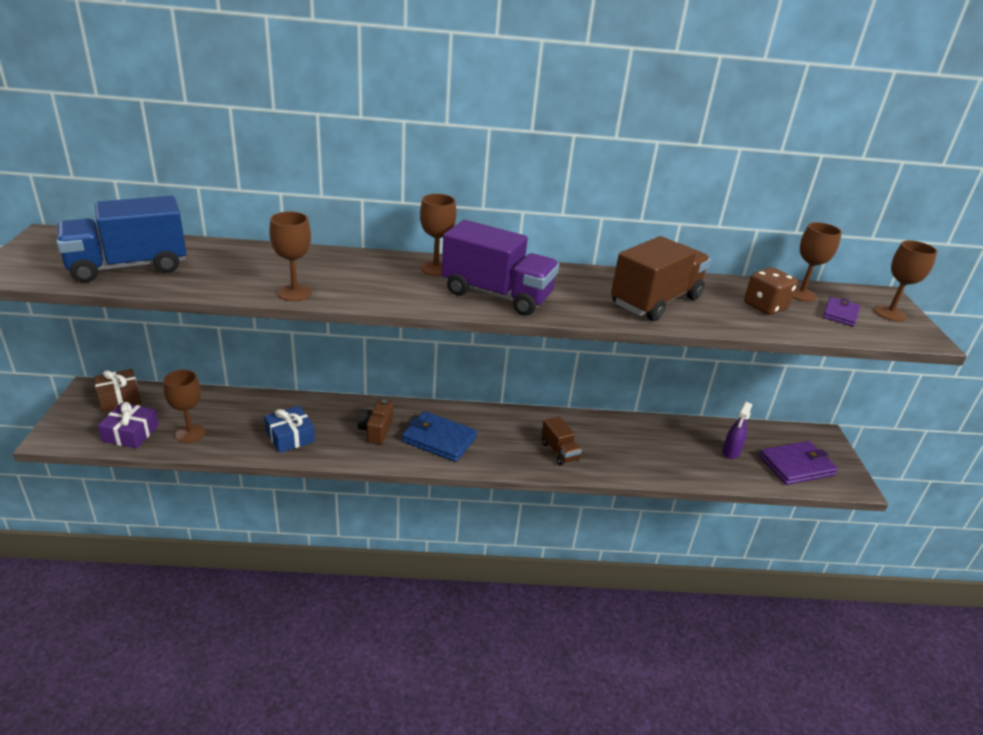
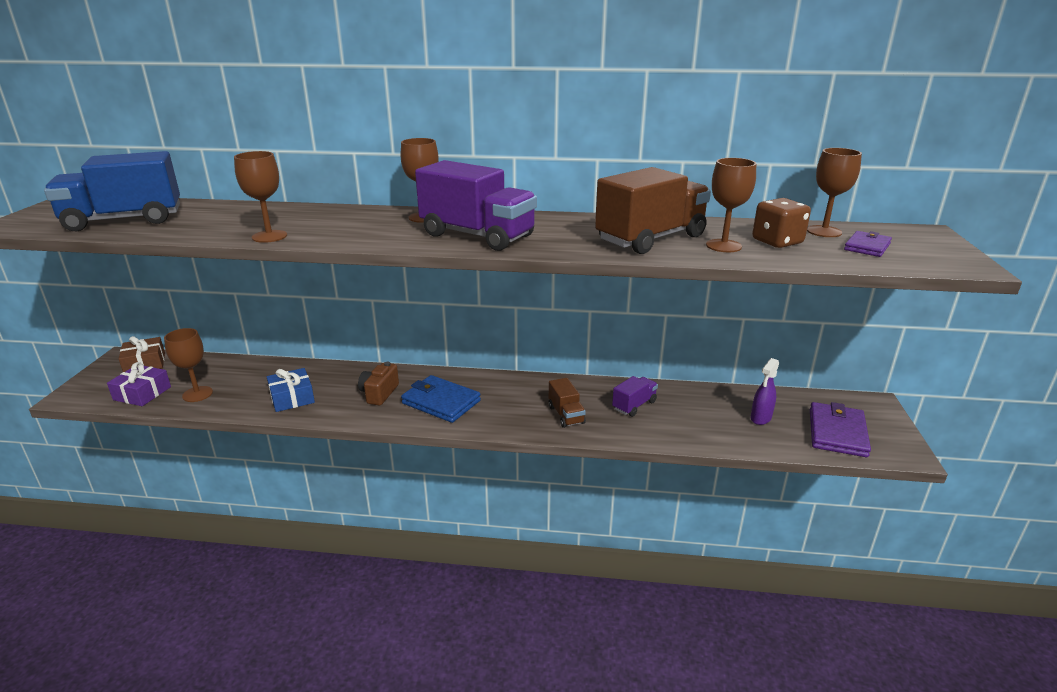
camera: 10 degrees right, 5 degrees down
(618, 440) = (634, 405): none -> purple truck
(796, 466) = (837, 432): purple wallet -> purple wallet turned 60 degrees counterclockwise
(889, 313) = (929, 246): brown goblet -> brown goblet (723, 246)

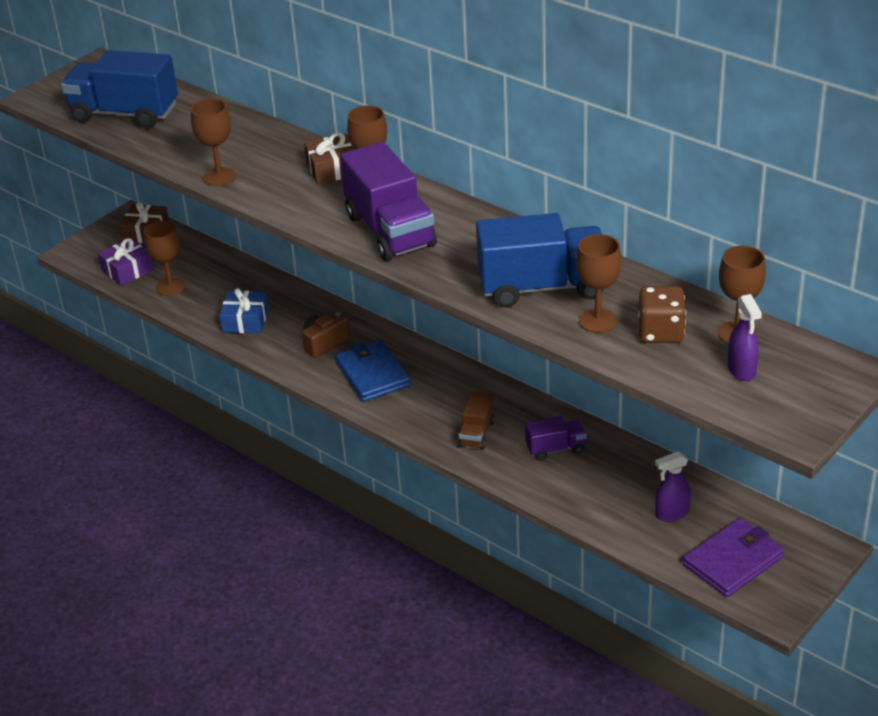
camera: 35 degrees right, 10 degrees up
(376, 216) = (333, 169): none -> brown gift
(650, 239) = (542, 287): brown truck -> blue truck
(867, 247) = (741, 370): purple wallet -> purple spray bottle

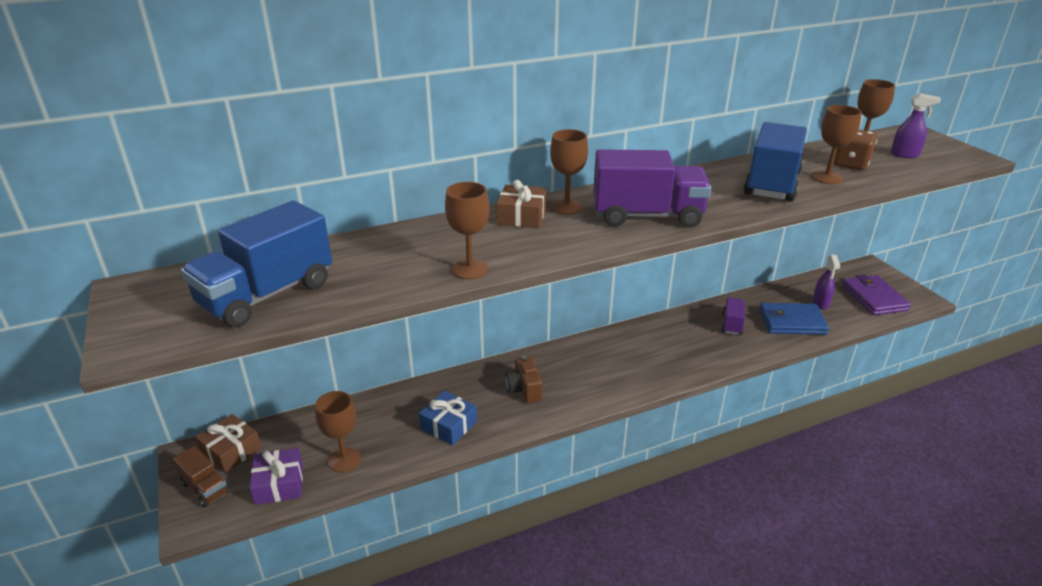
camera: 65 degrees left, 5 degrees down
(372, 374) = (587, 377): blue wallet -> blue wallet (792, 322)
(476, 434) = (695, 351): brown truck -> brown truck (205, 488)

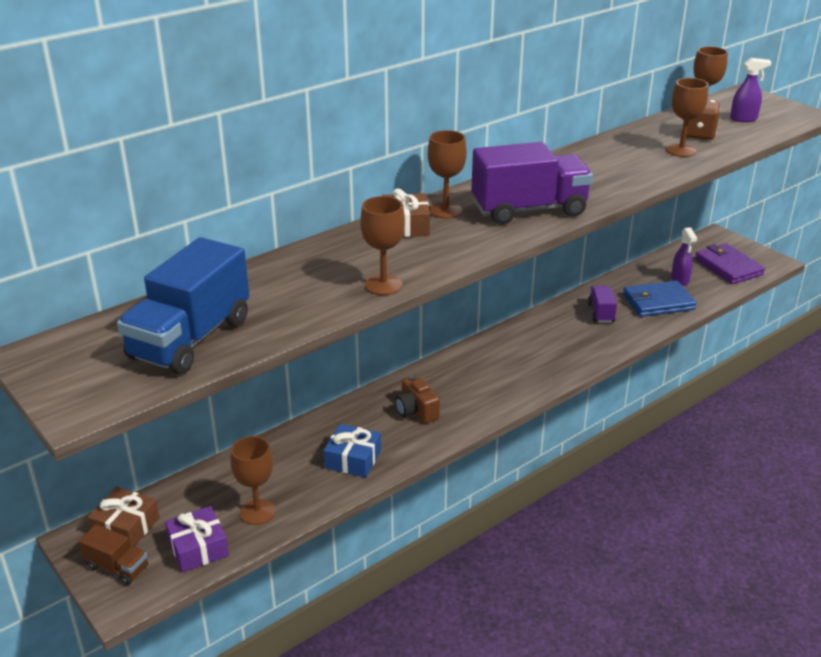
camera: 15 degrees left, 0 degrees up
(772, 183) = (632, 163): blue truck -> none

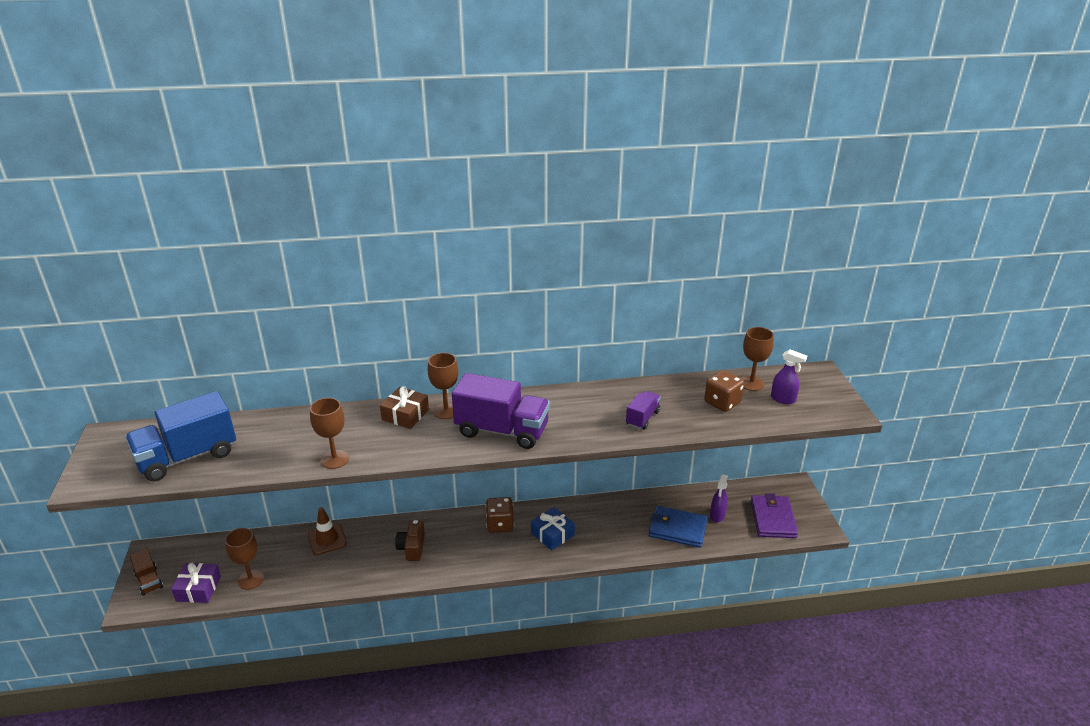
camera: 30 degrees right, 0 degrees up
(126, 526) = (177, 555): brown gift -> none
(307, 439) = (327, 539): none -> brown traffic cone
(353, 459) = (338, 567): blue gift -> blue gift (552, 534)
(486, 357) = (500, 524): none -> brown dice
(601, 313) = (621, 521): purple truck -> purple truck (642, 418)
(681, 150) = (687, 414): brown goblet -> none

